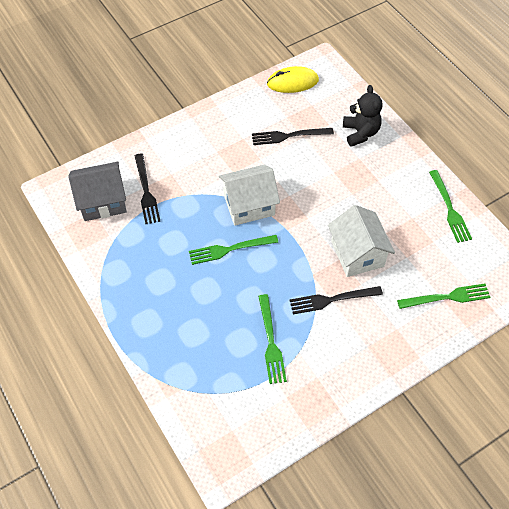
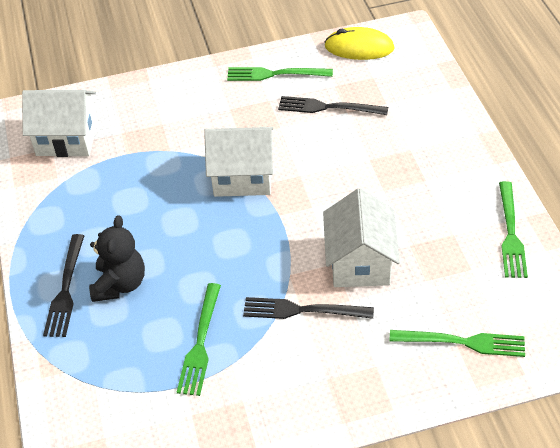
camera: 20 degrees right, 10 degrees down
(102, 201) = (67, 138): grey house -> white house
(146, 192) = (123, 138): black fork -> black fork (65, 290)
(229, 249) = (195, 223): green fork -> green fork (274, 74)
(360, 133) = (424, 120): black teddy bear -> black teddy bear (120, 284)

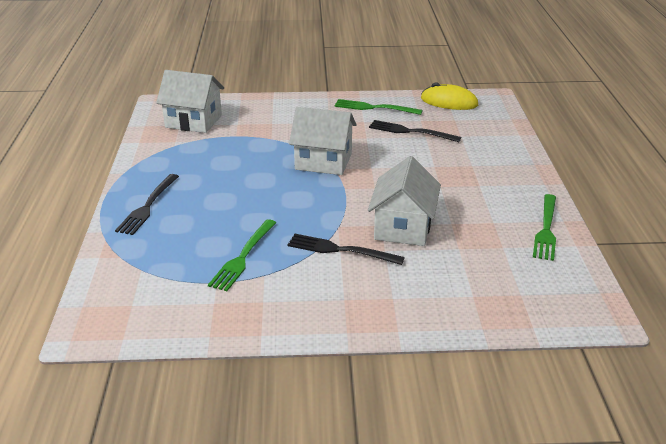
camera: 10 degrees right, 15 degrees down
(120, 284) = (193, 210): black teddy bear -> none
(463, 342) = (480, 295): green fork -> none

